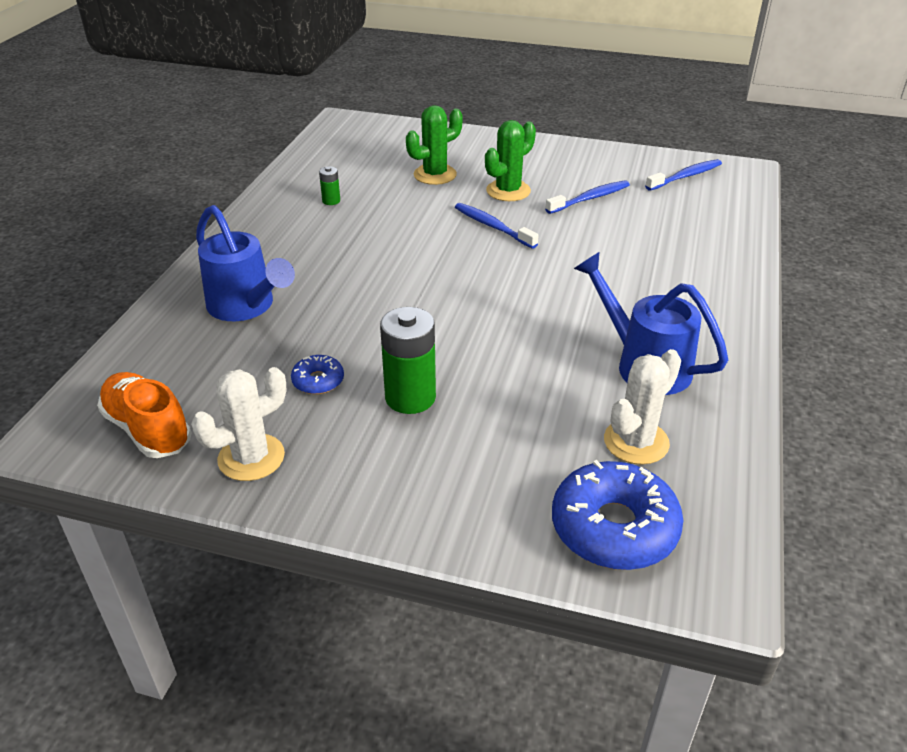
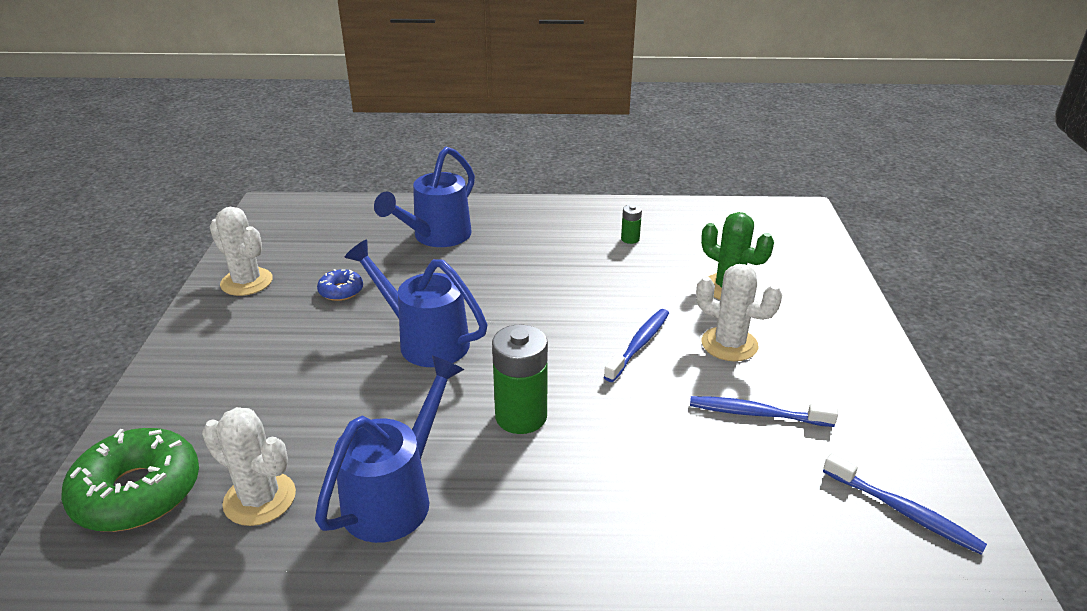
camera: 75 degrees right, 5 degrees down
(148, 429) = (278, 235): orange shoe -> none
(410, 397) = (323, 341): green battery -> green battery (521, 416)
(439, 331) = (425, 341): none -> blue watering can
(508, 191) = (729, 344): green cactus -> white cactus
(589, 199) = (757, 414): blue toothbrush -> blue toothbrush turned 150 degrees clockwise
(614, 527) = (137, 492): blue donut -> green donut

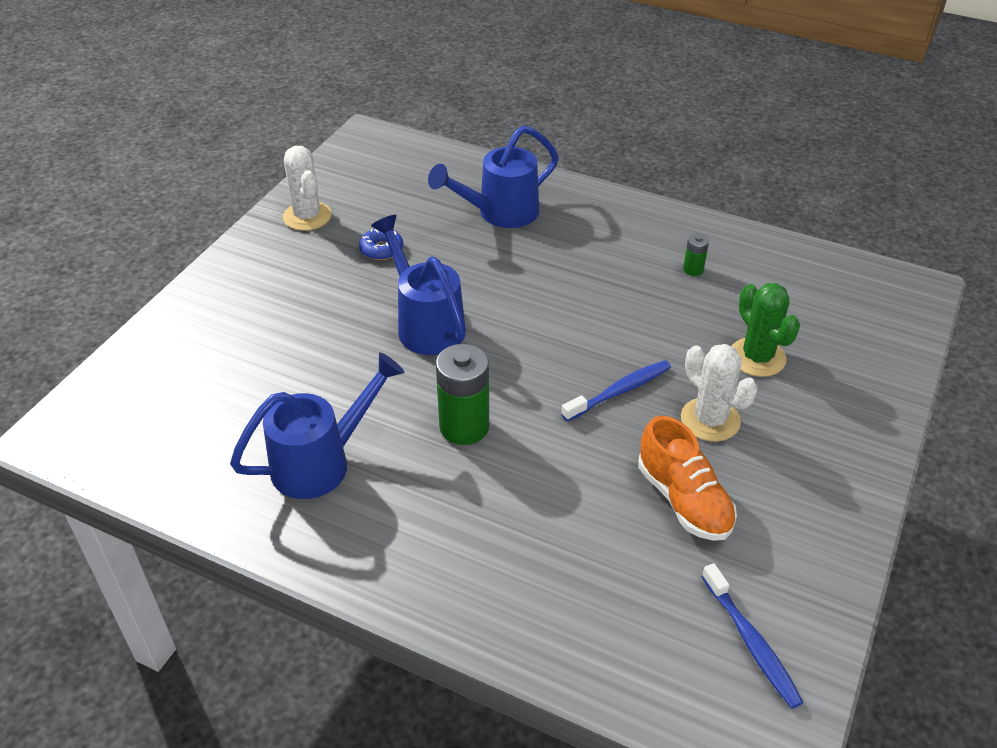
camera: 25 degrees right, 10 degrees up
(137, 492) = (139, 389): green donut -> none
(260, 499) = (221, 427): white cactus -> none
(757, 414) = (683, 500): blue toothbrush -> orange shoe

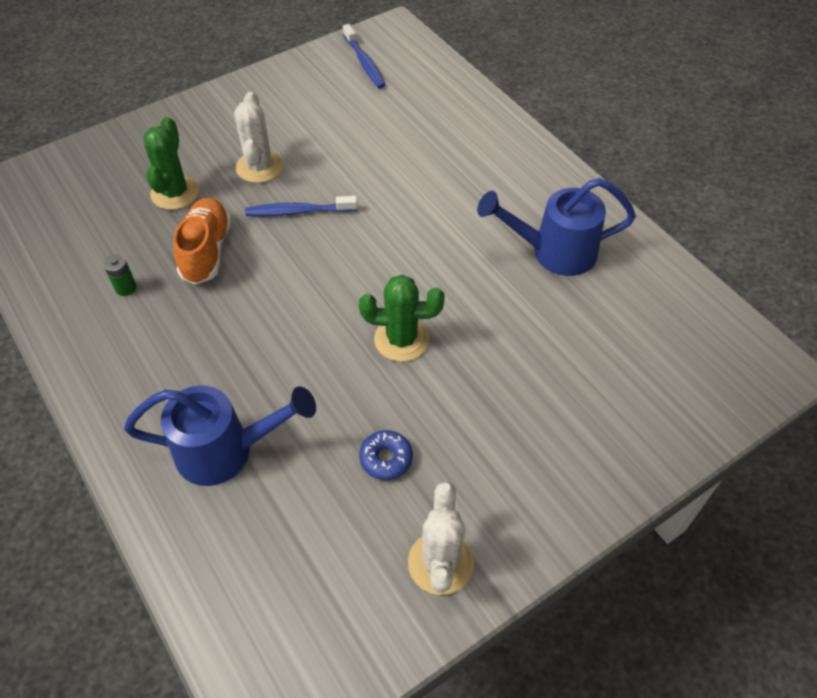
camera: 150 degrees left, 10 degrees up
(426, 324) = (401, 339): blue watering can -> green cactus
(464, 427) = (432, 234): green battery -> none
(683, 500) = (329, 131): orange shoe -> orange shoe (206, 251)
(750, 641) = (364, 62): blue toothbrush -> blue toothbrush turned 150 degrees clockwise

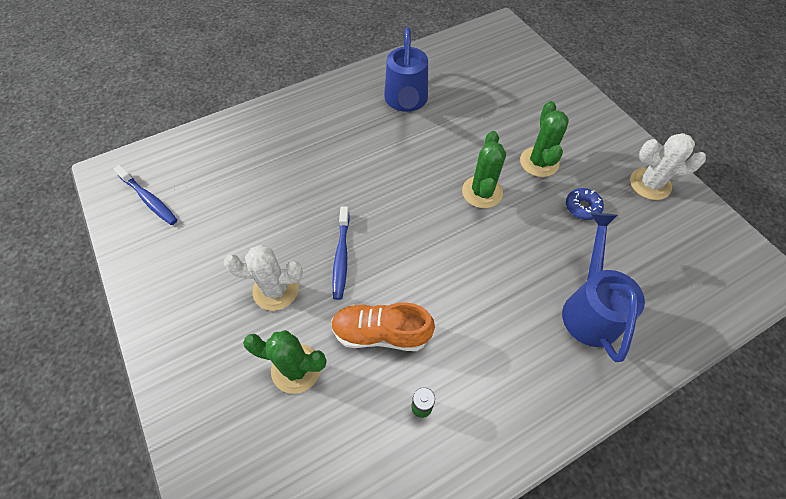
camera: 85 degrees left, 5 degrees up
(364, 62) = (149, 199): blue toothbrush -> blue toothbrush turned 60 degrees clockwise
(464, 409) = (539, 162): none -> green cactus

